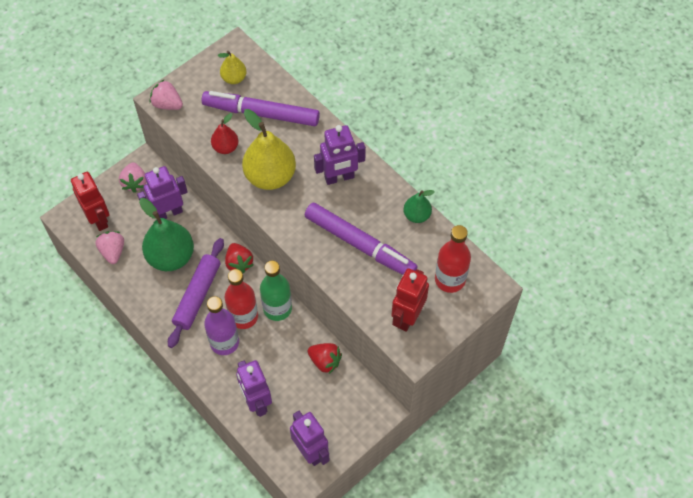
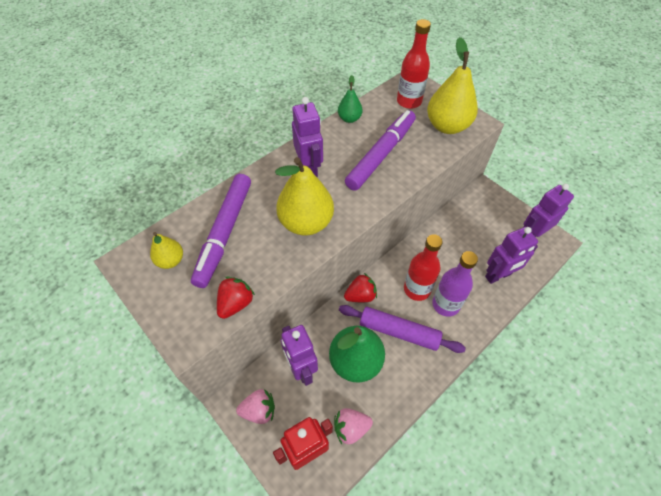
camera: 90 degrees left, 5 degrees down
(167, 104) = (195, 331): pink strawberry -> none
(225, 147) = (266, 264): red pear -> none
(277, 308) = (405, 262): green bottle -> none
(325, 361) = (451, 226): red strawberry -> red strawberry (236, 303)
(407, 317) = (447, 126): red robot -> yellow pear

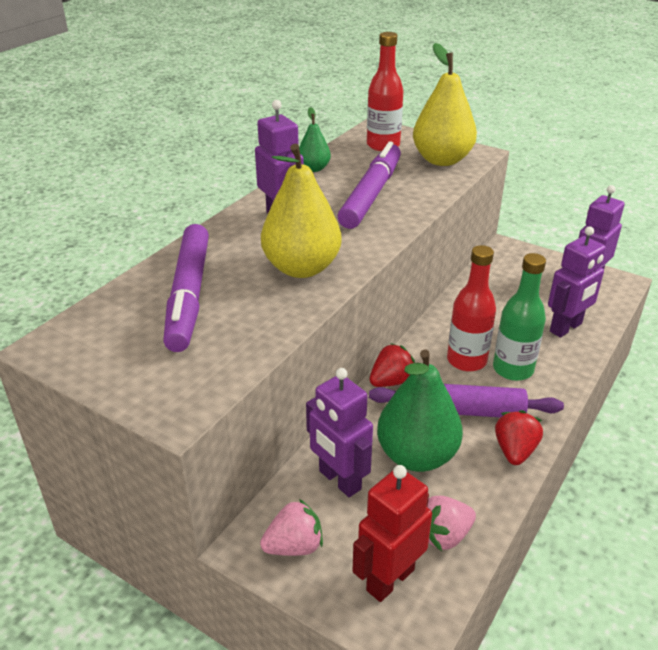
camera: 15 degrees left, 20 degrees down
(171, 260) = (118, 335): yellow pear -> none
(236, 303) = (237, 362): red strawberry -> red strawberry (514, 451)
(445, 304) = (513, 369): purple bottle -> green bottle

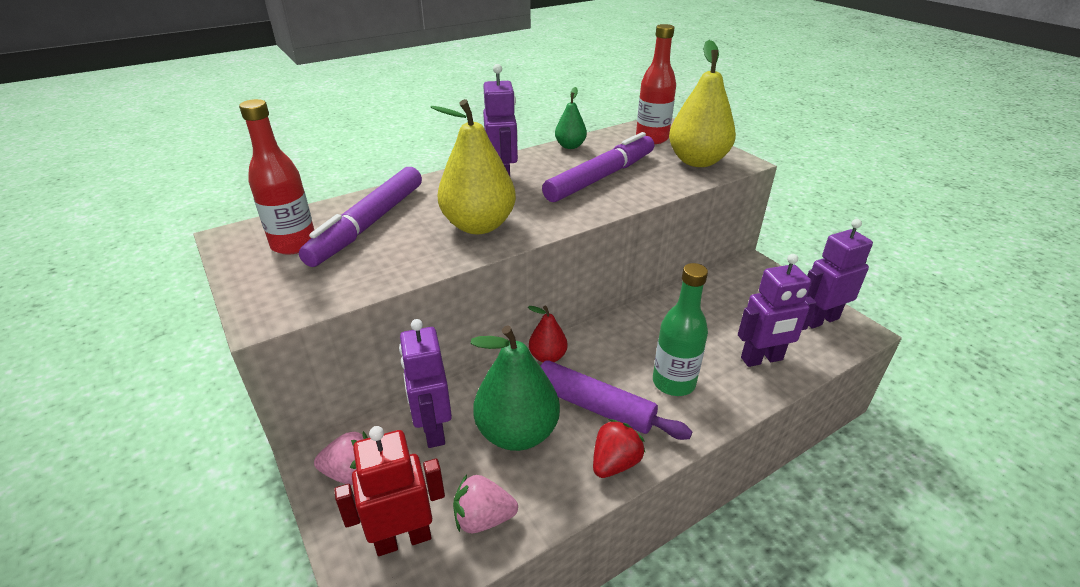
camera: 25 degrees right, 0 degrees up
(391, 381) = (547, 357): red strawberry -> red pear
(466, 360) = (633, 360): red bottle -> red bottle (294, 244)

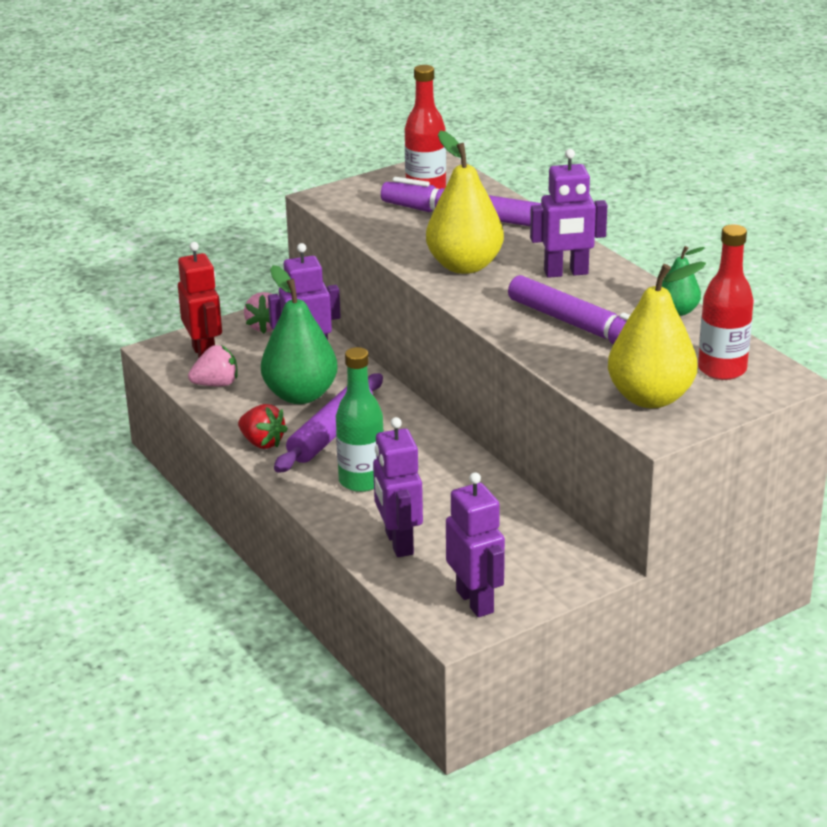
camera: 90 degrees right, 5 degrees down
(483, 518) = (216, 384): pink strawberry -> pink strawberry turned 75 degrees clockwise
(547, 357) = (401, 408): red pear -> none

